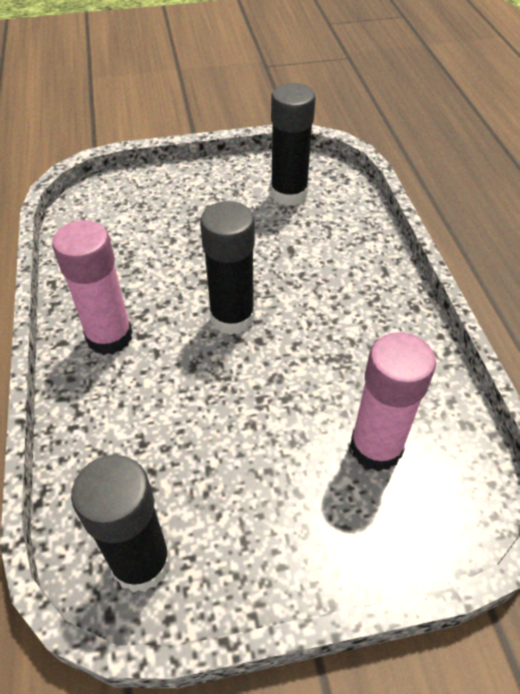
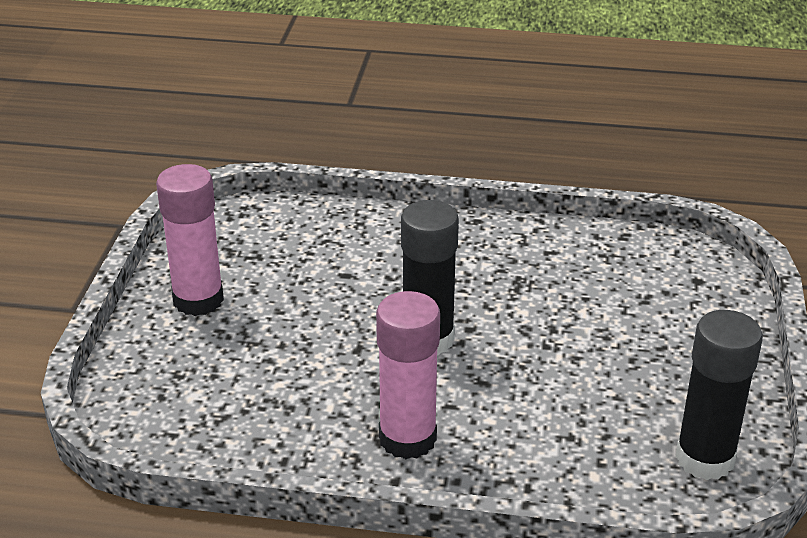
camera: 70 degrees left, 15 degrees down
(289, 194) = (249, 252): black glue stick -> none
(376, 447) = (630, 290): pink glue stick -> pink glue stick (198, 300)

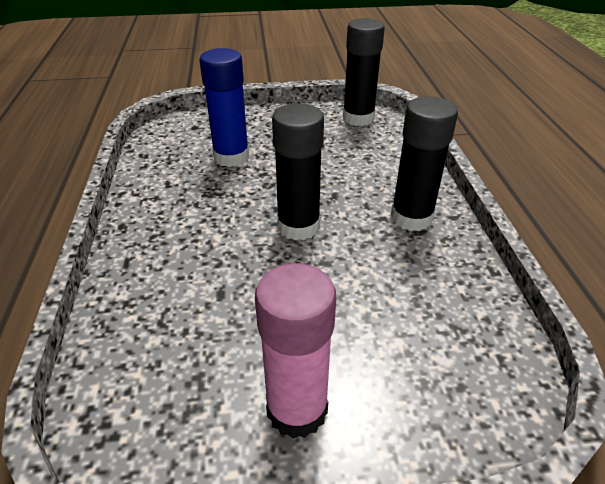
camera: 105 degrees left, 5 degrees up
(407, 438) = (411, 218): pink glue stick -> black glue stick
(601, 305) = (231, 157): none -> blue glue stick

